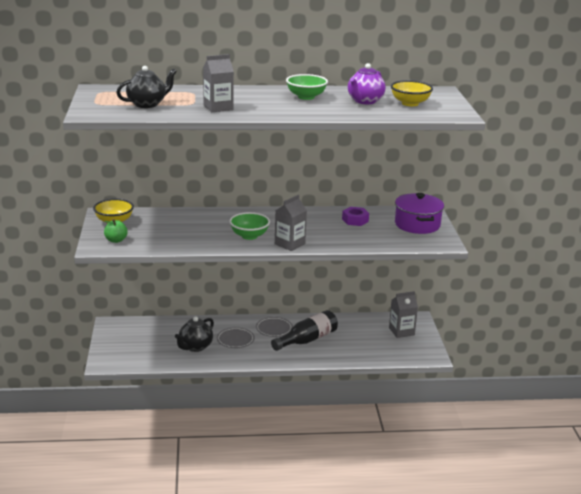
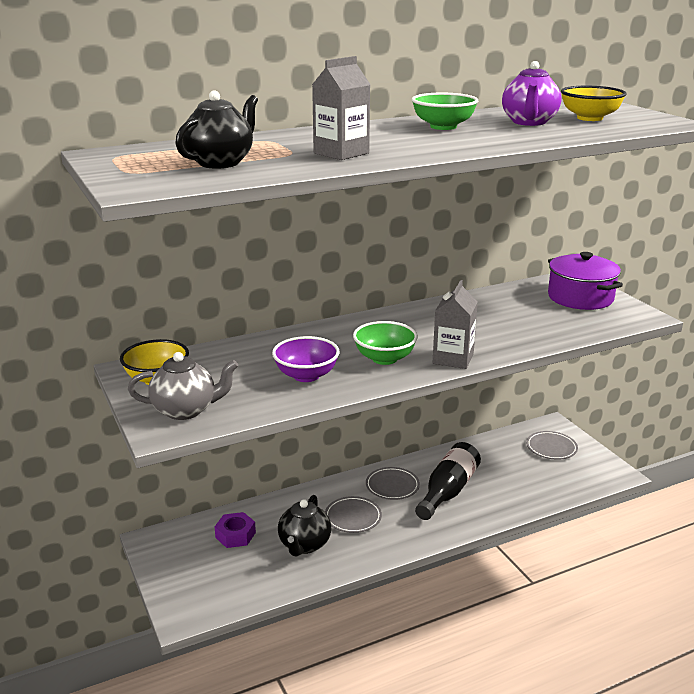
camera: 20 degrees left, 0 degrees up
(116, 240) = (185, 410): green apple -> grey teapot
(195, 236) = (306, 375): none -> purple bowl
(355, 220) = (499, 307): purple nut -> purple nut (235, 535)
(401, 331) = (551, 448): grey carton -> grey plate

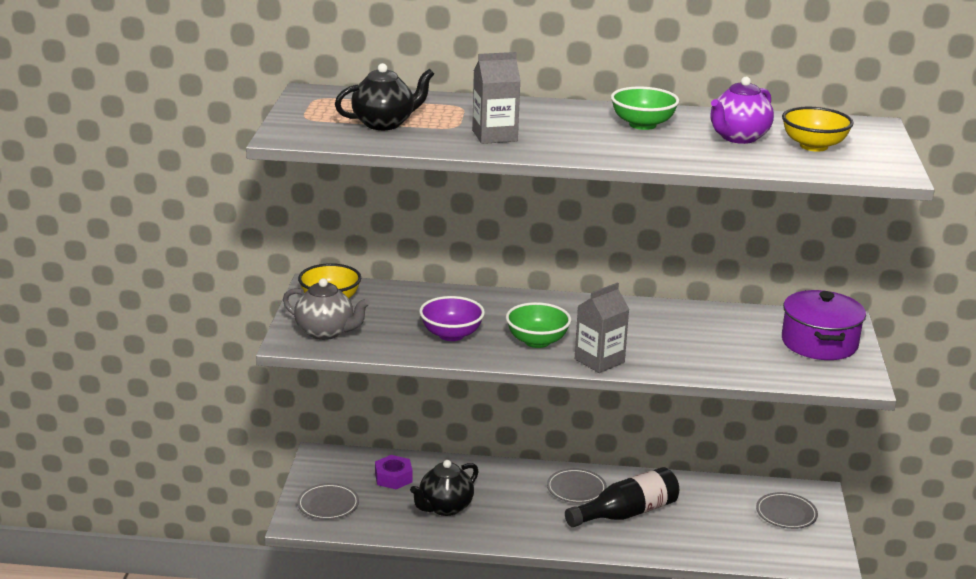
camera: 30 degrees right, 0 degrees up
(353, 517) = (511, 501): grey plate -> grey plate (328, 505)

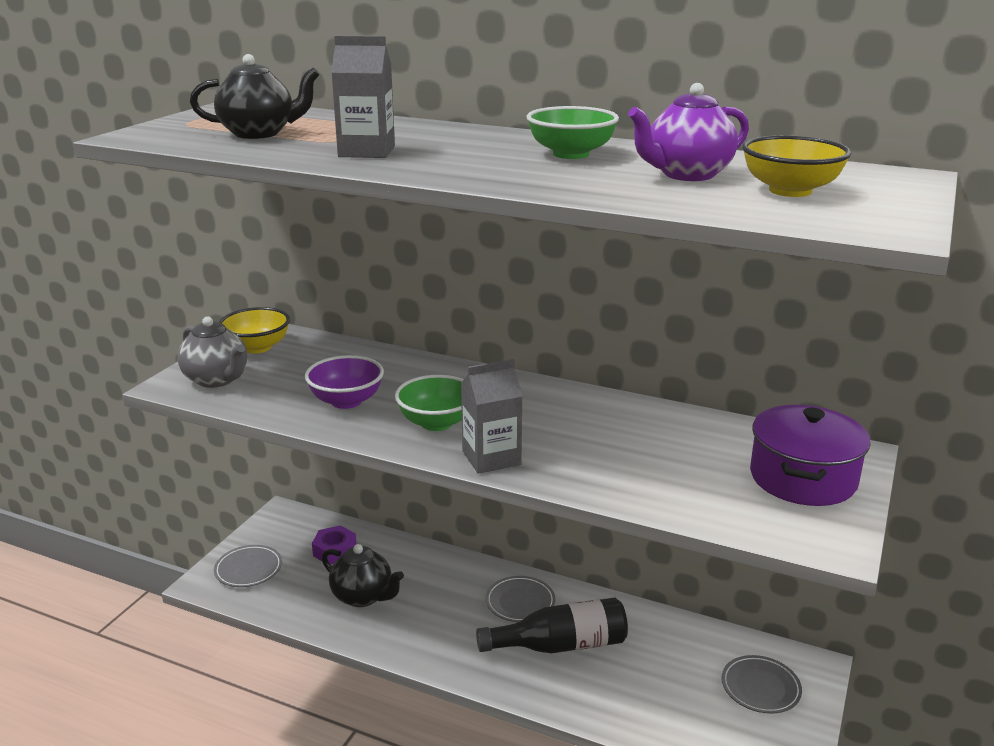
camera: 20 degrees right, 0 degrees up
(445, 507) = (363, 596): black teapot -> black teapot turned 120 degrees counterclockwise

